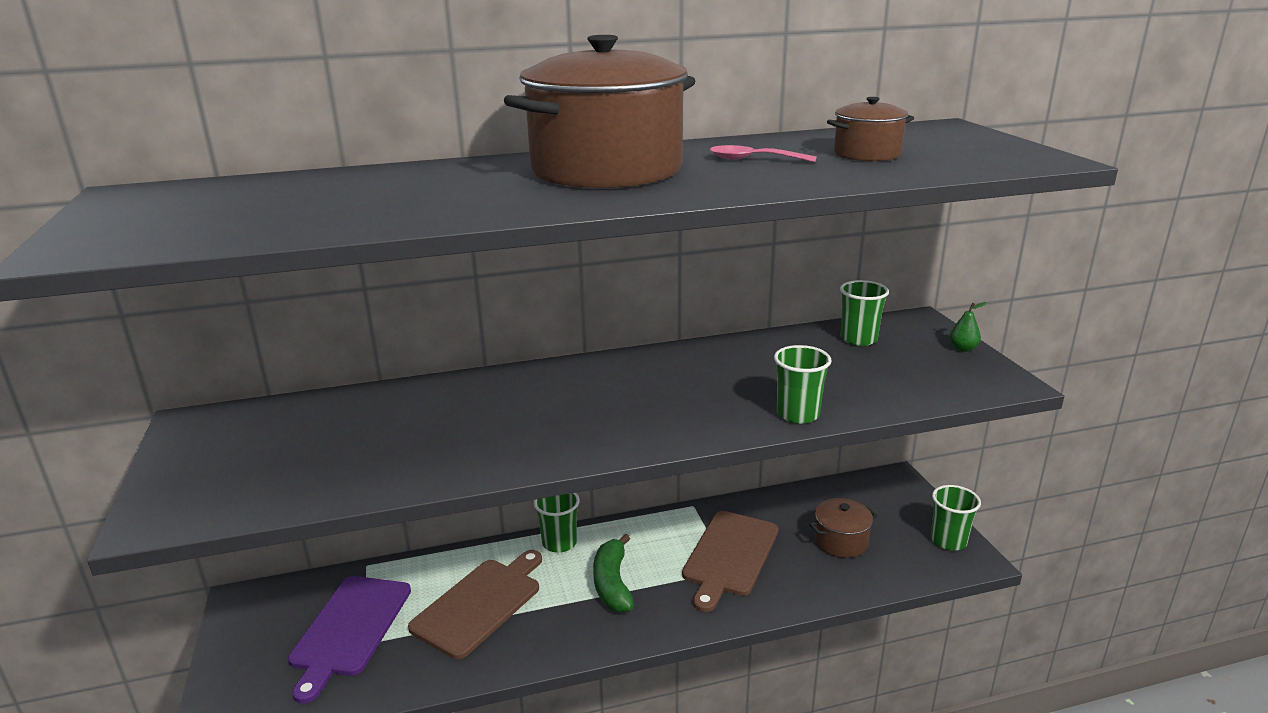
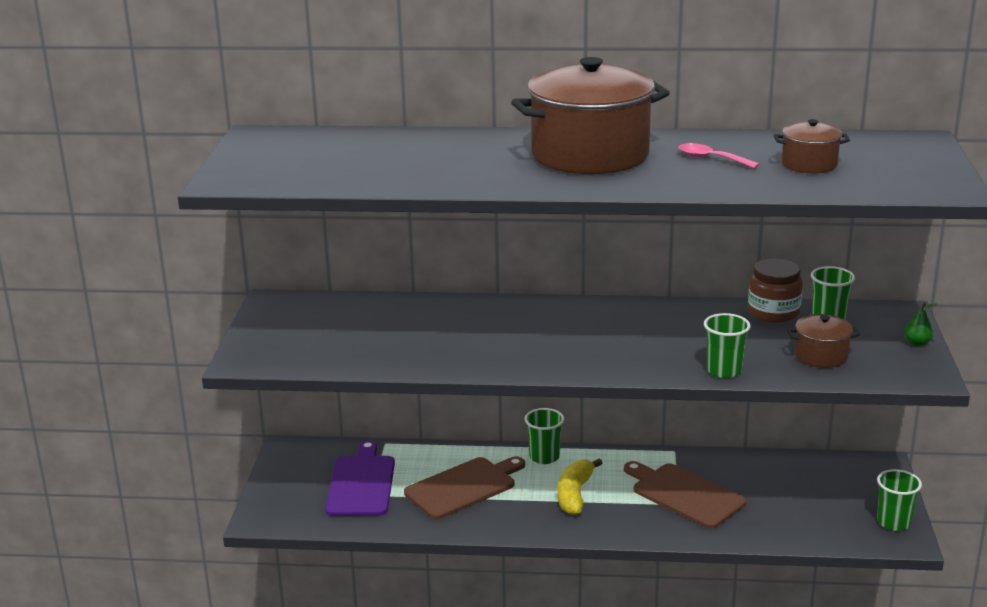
camera: 20 degrees right, 0 degrees up
(349, 629) = (361, 483): purple cutting board -> purple cutting board turned 150 degrees clockwise
(612, 583) = (575, 494): green banana -> yellow banana
(729, 556) = (684, 494): brown cutting board -> brown cutting board turned 90 degrees clockwise
(799, 340) = (773, 312): none -> brown jar
(840, 541) = (791, 503): brown pot -> brown pot (821, 356)

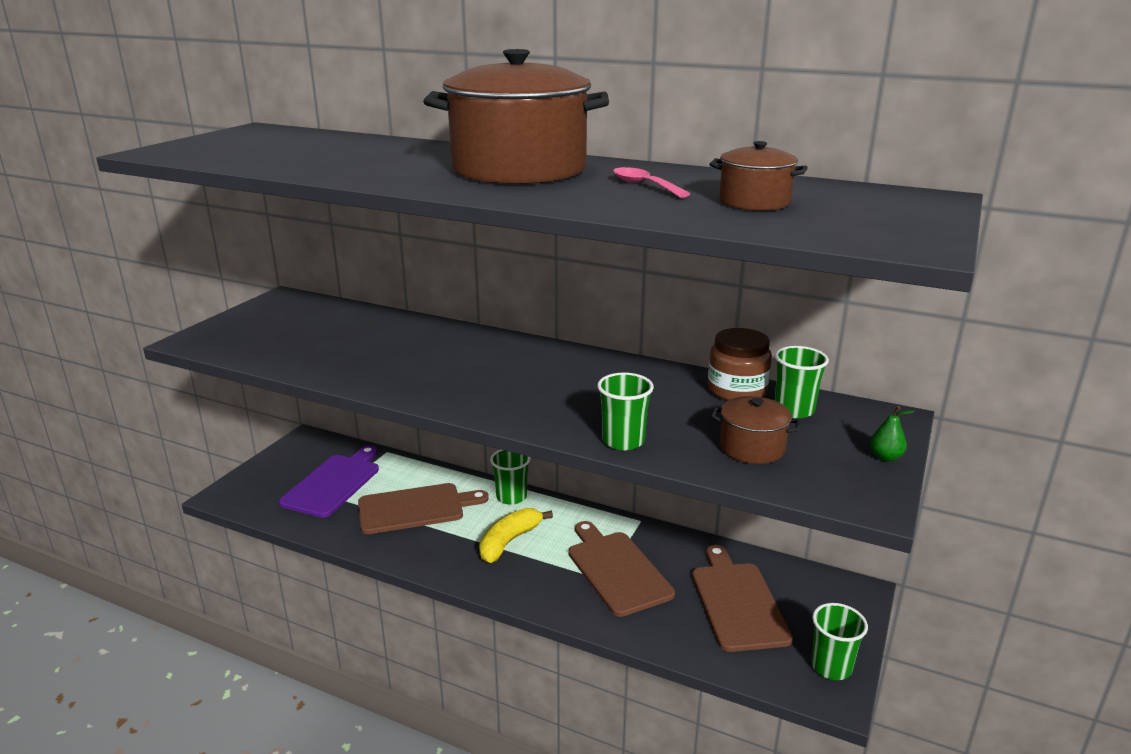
camera: 20 degrees right, 0 degrees up
(797, 495) = (737, 602): none -> brown cutting board

